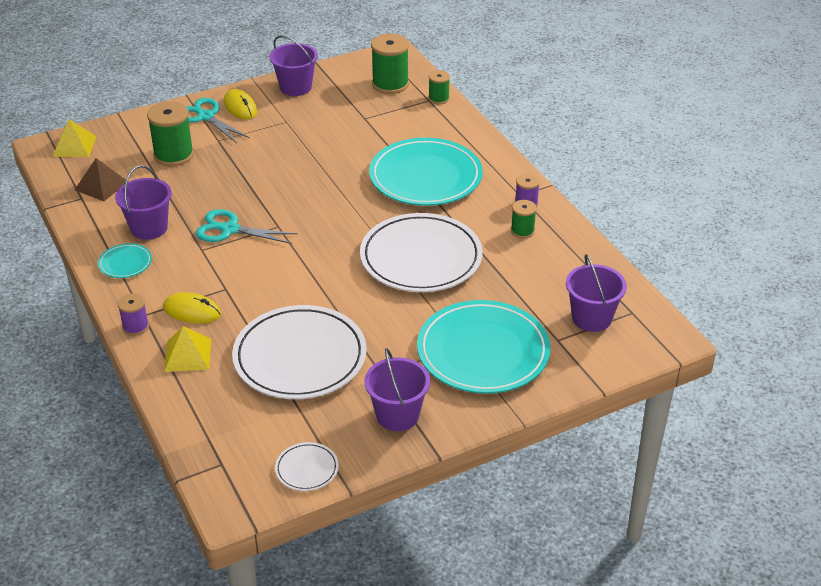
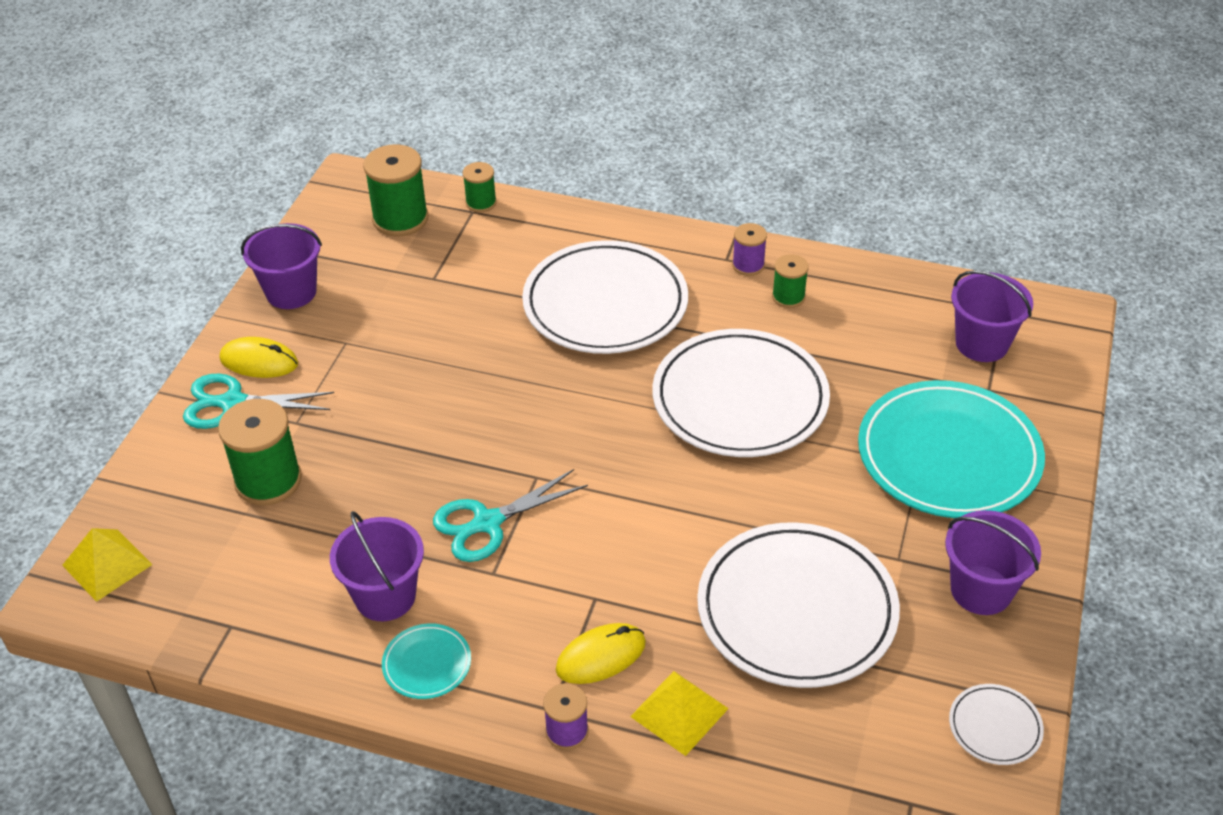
camera: 45 degrees left, 5 degrees up
(101, 185) = (232, 589): brown pyramid -> none
(425, 177) = (605, 303): turquoise plate -> white plate

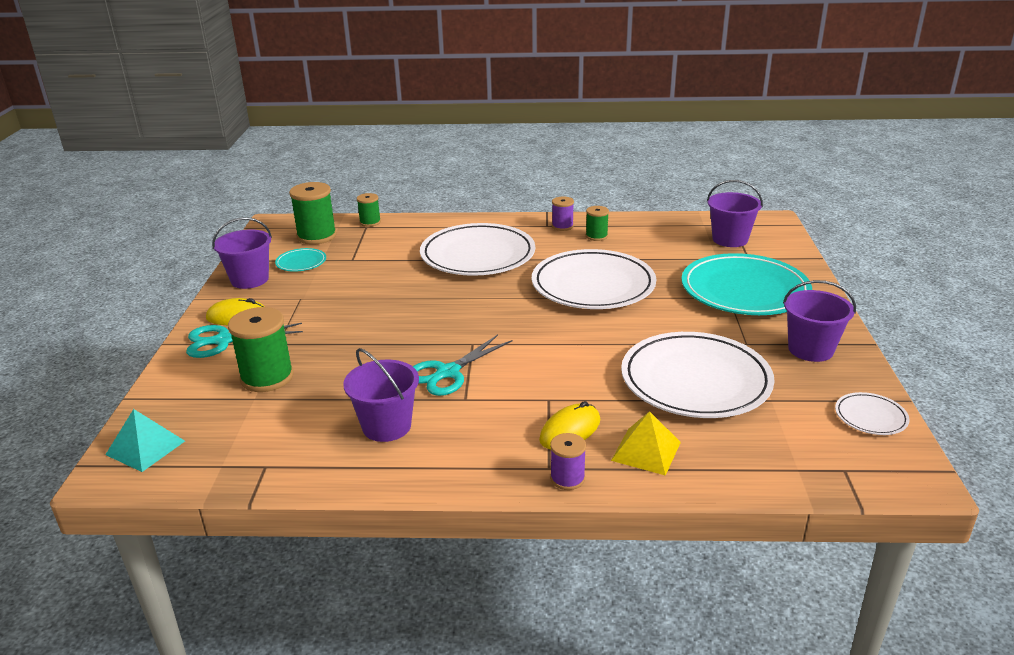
camera: 15 degrees left, 15 degrees down
(107, 565) = (145, 447): yellow pyramid -> turquoise pyramid
(427, 664) = (437, 459): turquoise plate -> turquoise plate (301, 262)

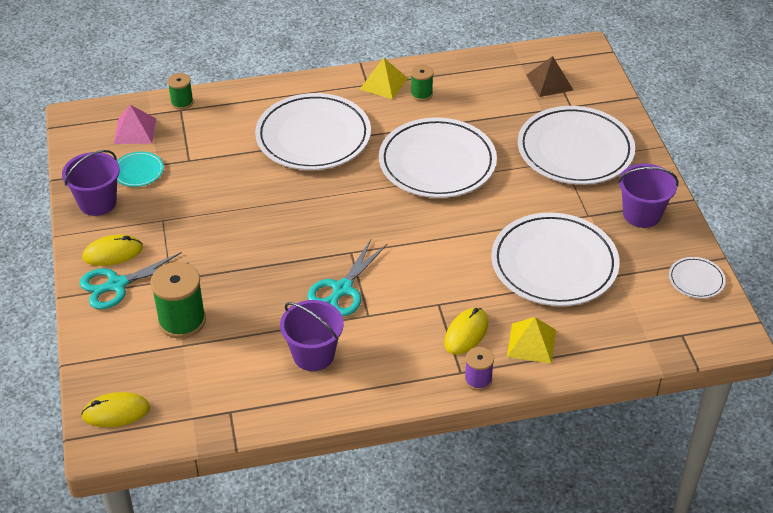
camera: 15 degrees left, 15 degrees up
(145, 447) = (116, 412): turquoise pyramid -> yellow mouse
(316, 236) = (135, 131): green spool -> pink pyramid
(562, 226) = (383, 83): purple spool -> yellow pyramid
(730, 239) = (549, 82): purple bucket -> brown pyramid
(744, 290) = (575, 150): turquoise plate -> white plate

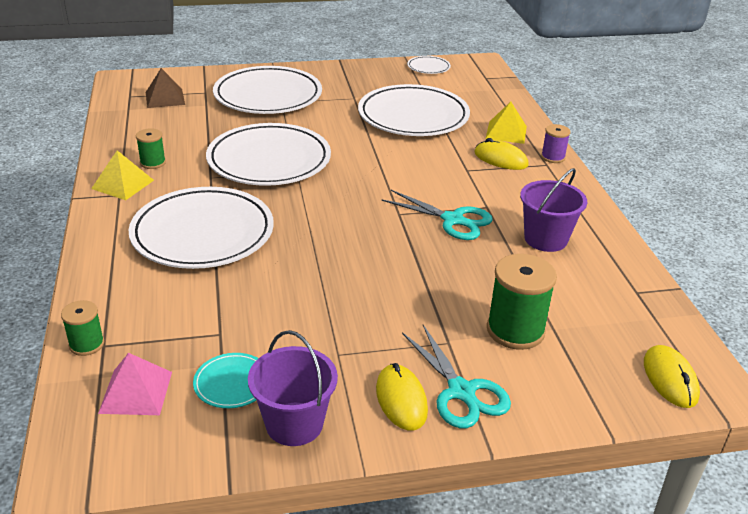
camera: 90 degrees left, 10 degrees down
(641, 214) = (355, 78): purple bucket -> none

